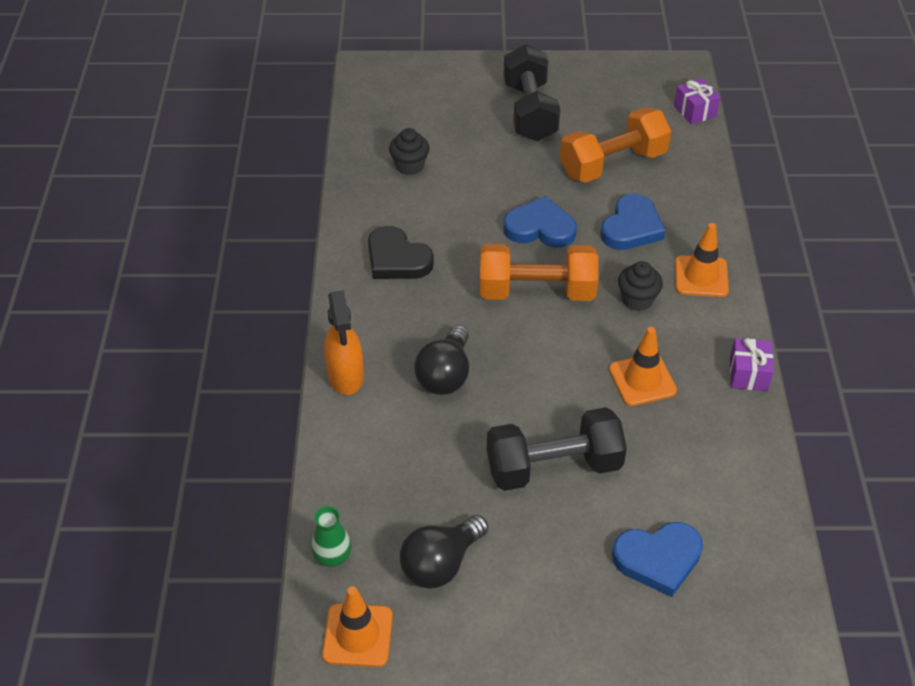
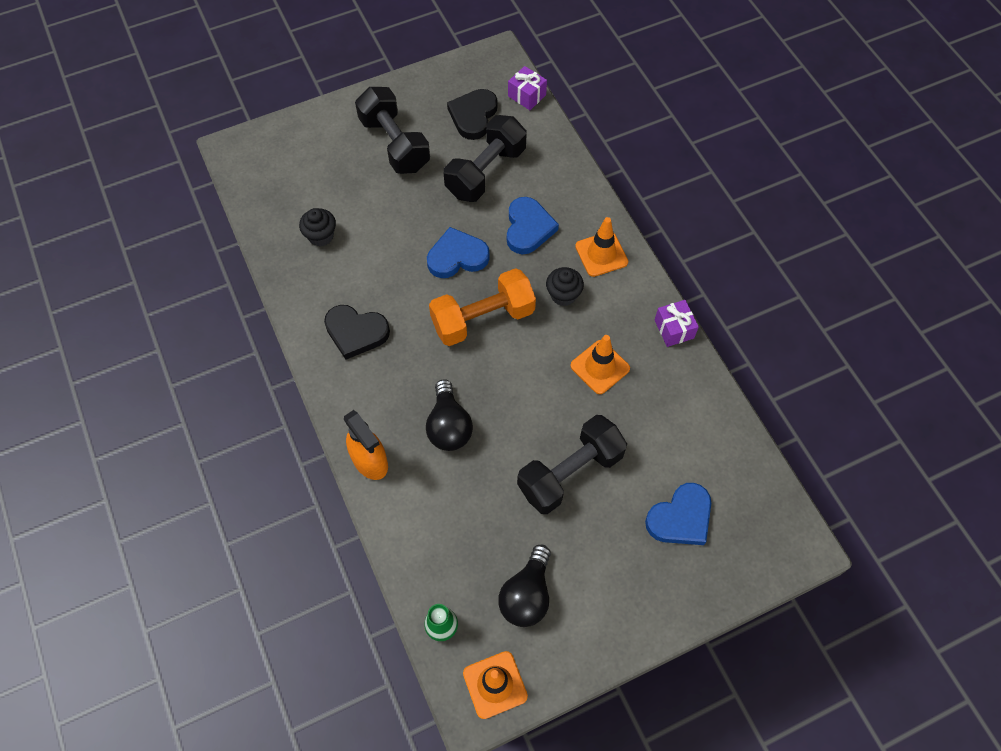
camera: 25 degrees left, 15 degrees up
(612, 164) = (485, 172): orange dumbbell -> black dumbbell
(626, 112) = (473, 116): none -> black heart

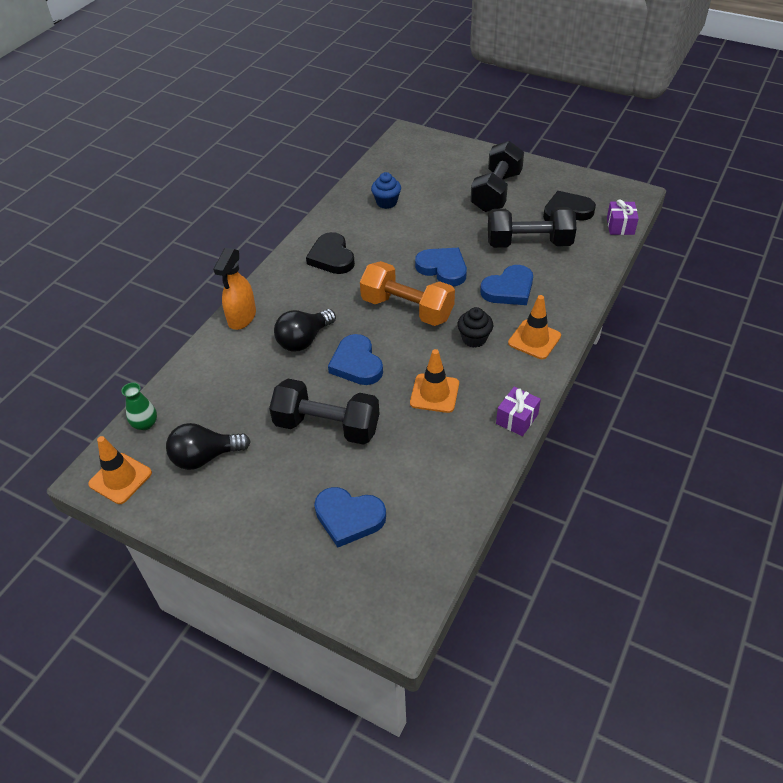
camera: 55 degrees right, 15 degrees down
(321, 236) = (386, 202): black cupcake -> blue cupcake
(516, 403) = (356, 364): none -> blue heart

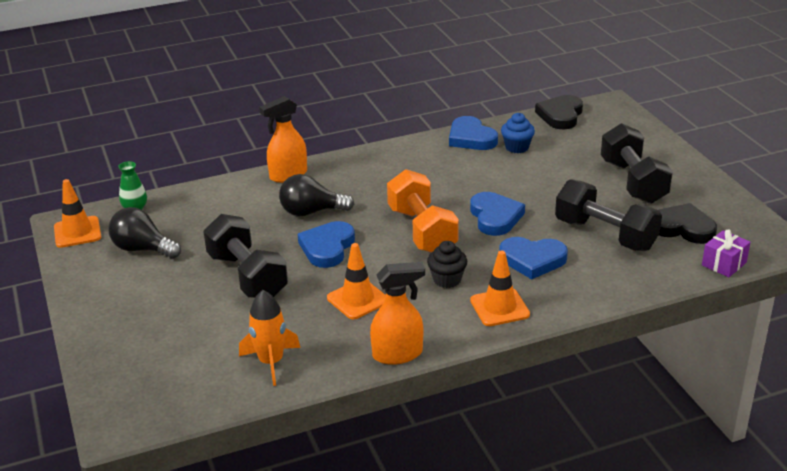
camera: 40 degrees right, 15 degrees down
(331, 257) = (413, 166): black heart -> black heart (560, 115)
(349, 518) = (179, 341): blue heart -> blue heart (471, 138)
(440, 486) = (271, 362): none -> orange rocket
(496, 192) = (633, 182): black dumbbell -> black dumbbell turned 75 degrees counterclockwise
(517, 419) = (398, 354): purple gift -> orange spray bottle

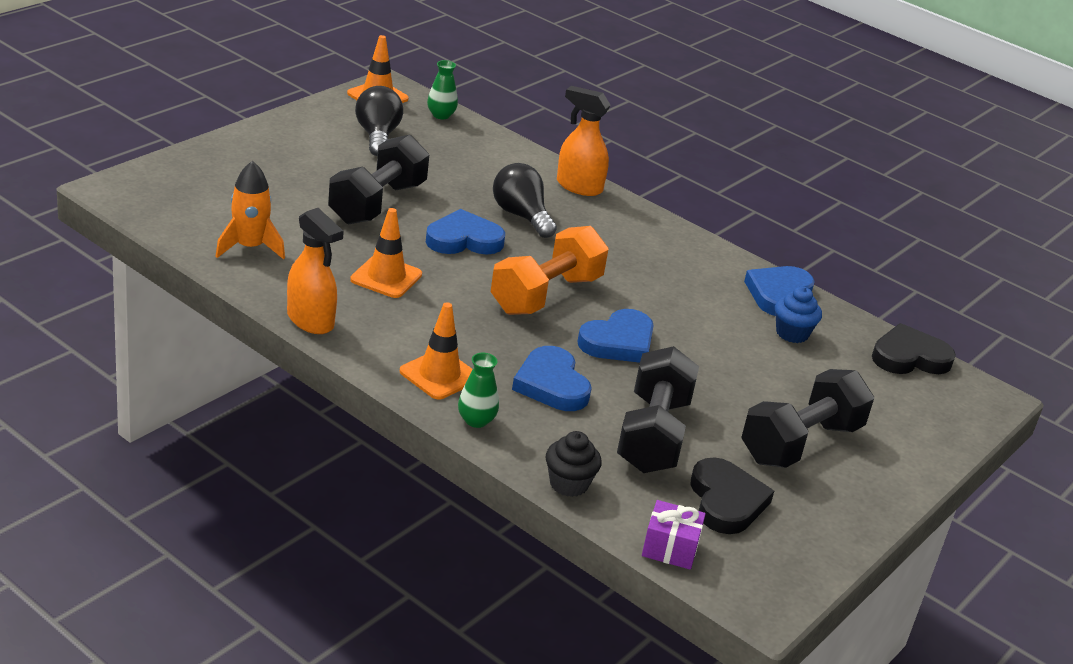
camera: 55 degrees right, 0 degrees up
(447, 280) = (465, 329): black cupcake -> black cupcake (569, 484)
(561, 305) = (476, 420): none -> green vase

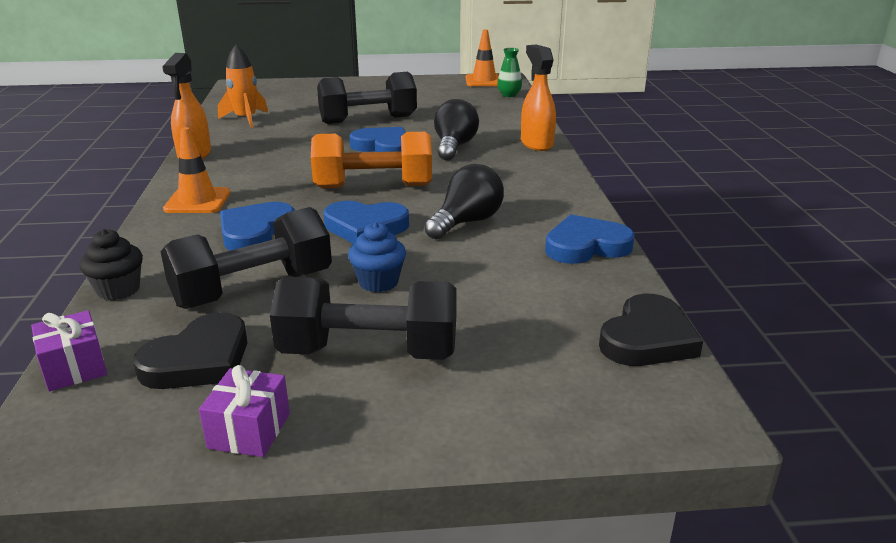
camera: 50 degrees right, 5 degrees down
(377, 136) = (442, 95): black light bulb -> black light bulb (467, 222)
(386, 277) = (288, 150): orange traffic cone -> none
(476, 420) = (157, 231): green vase -> none
(792, 333) = (541, 274): blue cupcake -> blue cupcake (378, 282)
(832, 523) = (249, 430): none -> purple gift
(909, 357) = (647, 338): black heart -> black heart turned 90 degrees clockwise

